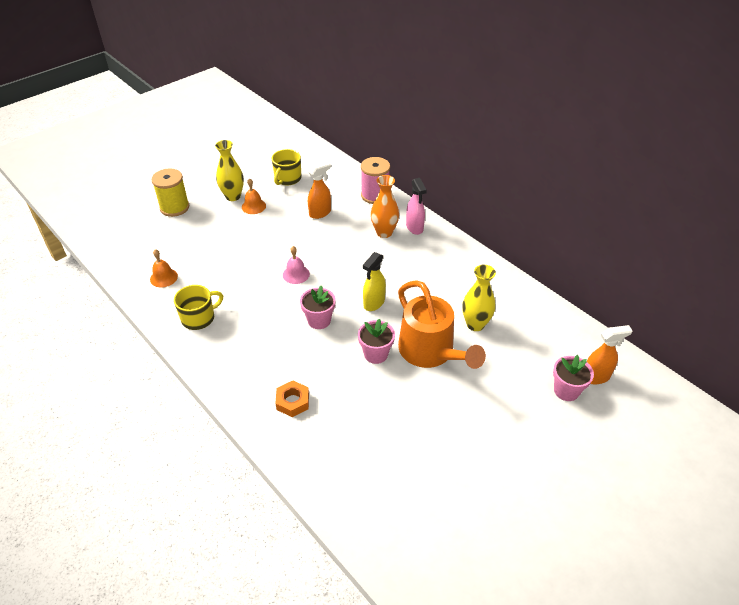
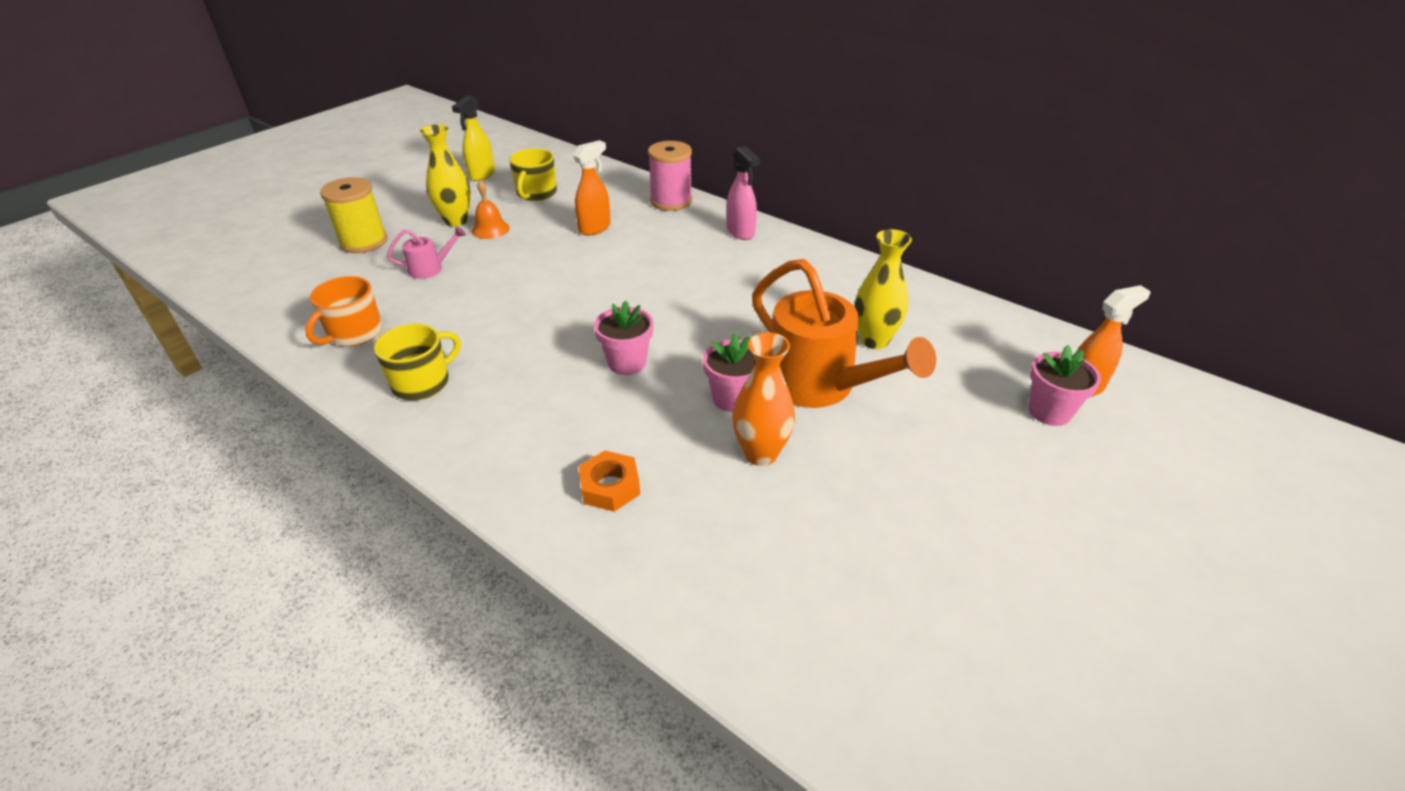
camera: 10 degrees left, 5 degrees down
(163, 277) = (354, 333): orange bell -> orange mug
(213, 234) = (430, 268): none -> pink watering can
(296, 274) = (575, 306): pink bell -> none
(374, 303) = (708, 330): yellow spray bottle -> yellow spray bottle (482, 175)
(384, 233) = (698, 242): orange vase -> orange vase (760, 453)

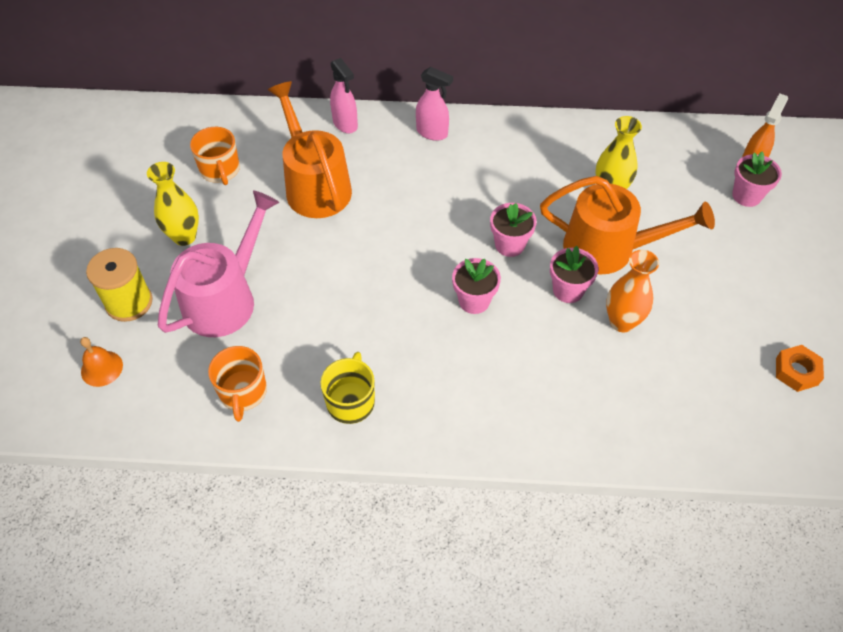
camera: 35 degrees left, 15 degrees up
(430, 268) = (226, 298): pink watering can -> pink watering can, size x2.26
(482, 175) = (142, 172): yellow spray bottle -> none
(490, 229) = (227, 231): orange bell -> orange bell (102, 368)
(536, 193) = (220, 170): yellow mug -> orange mug
(595, 228) = (314, 185): orange spray bottle -> orange watering can
(610, 487) = (560, 400): orange nut -> orange nut (796, 371)
(671, 201) = (345, 124): pink spool -> pink spray bottle
(715, 337) = (509, 245): none -> pink flower pot

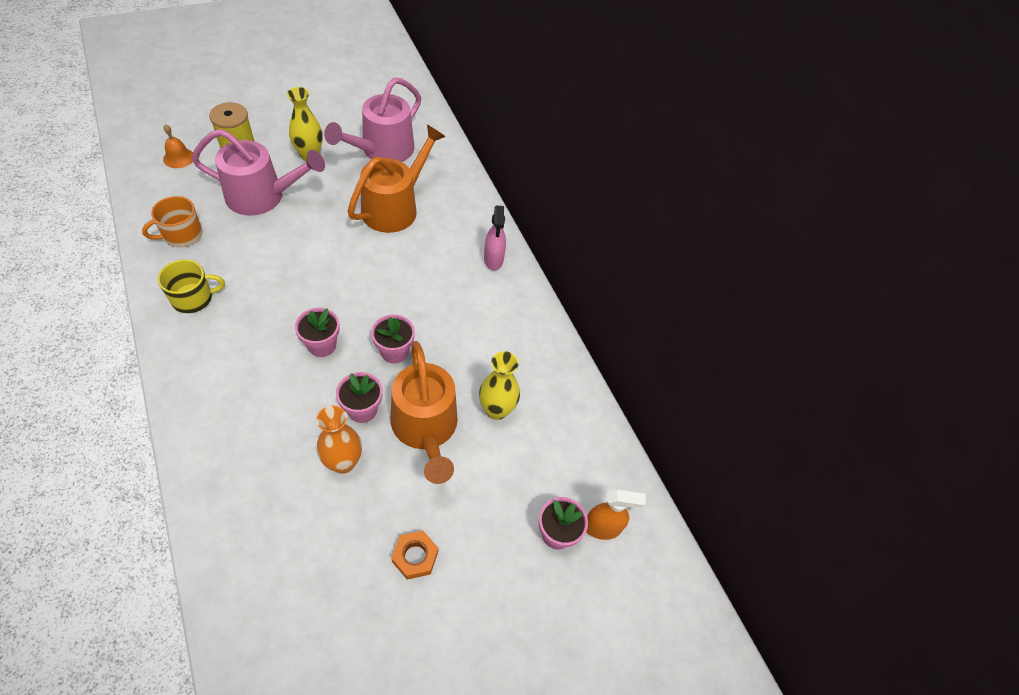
camera: 55 degrees right, 0 degrees up
(220, 170) = (382, 150): orange mug -> pink watering can
(345, 124) = (470, 203): pink spray bottle -> none
(796, 371) = (342, 637): orange nut -> orange nut (415, 556)

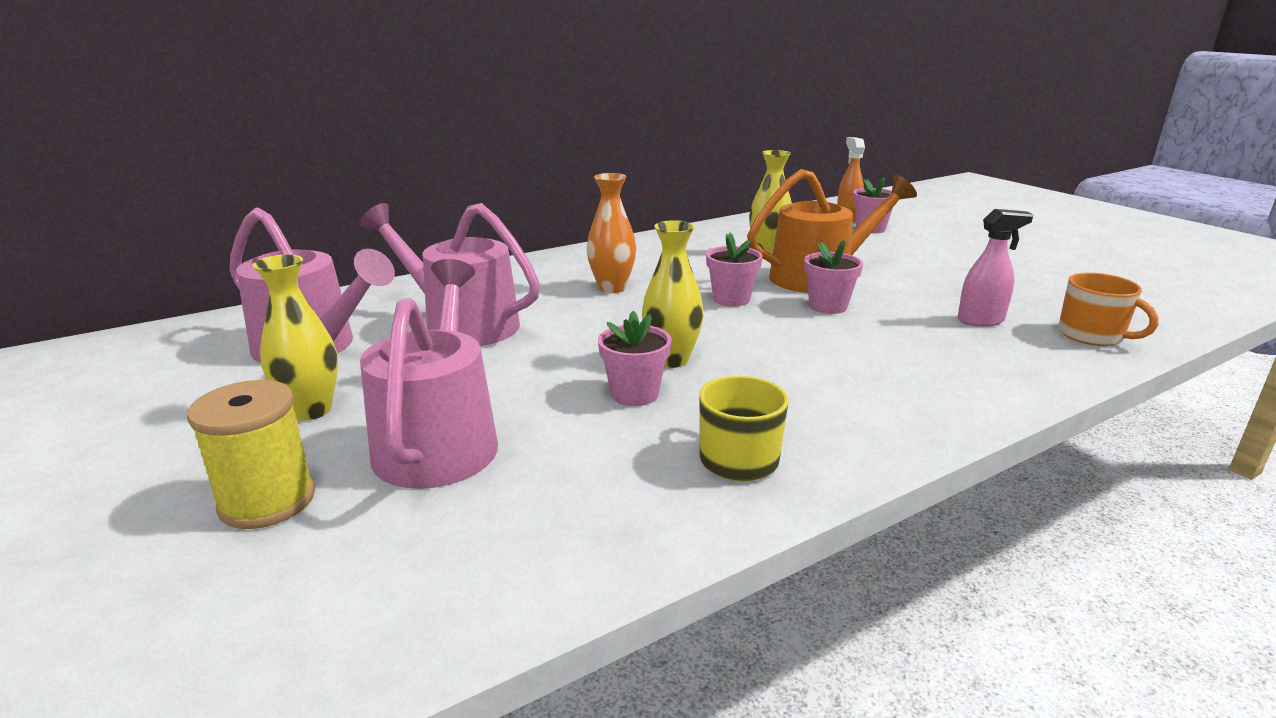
camera: 90 degrees left, 30 degrees down
(179, 158) = (276, 597): orange bell -> none
(182, 235) = (575, 515): orange mug -> orange mug (1091, 335)
(309, 295) = (671, 360): none -> yellow vase
(322, 345) = (754, 339): pink flower pot -> pink flower pot (634, 394)
(343, 462) = (903, 308): orange vase -> orange vase (612, 288)
(395, 207) = (461, 324): orange watering can -> pink watering can
(415, 556) = (958, 270): orange nut -> none
(493, 260) = (555, 265): pink spray bottle -> pink spray bottle (981, 320)

